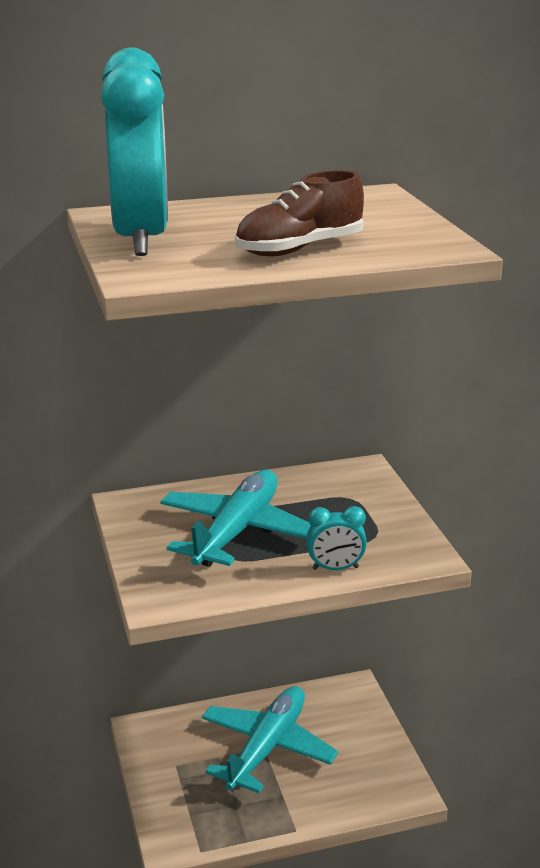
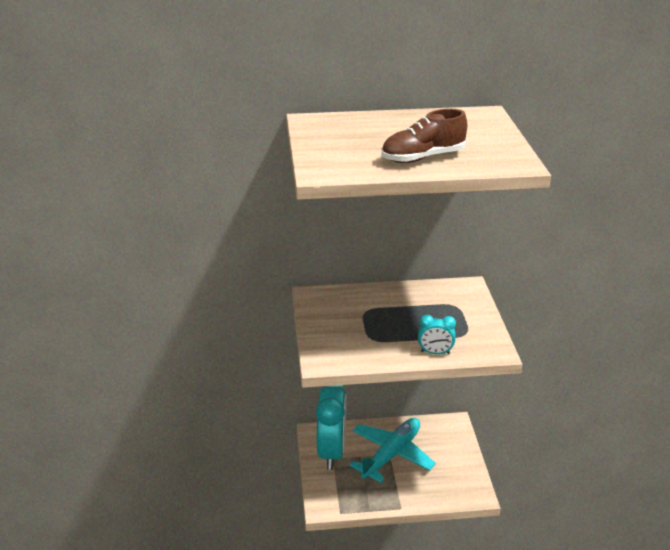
camera: 10 degrees right, 5 degrees up
(141, 239) = (326, 142): turquoise clock -> turquoise clock (331, 451)
(237, 531) = (378, 321): turquoise plane -> none

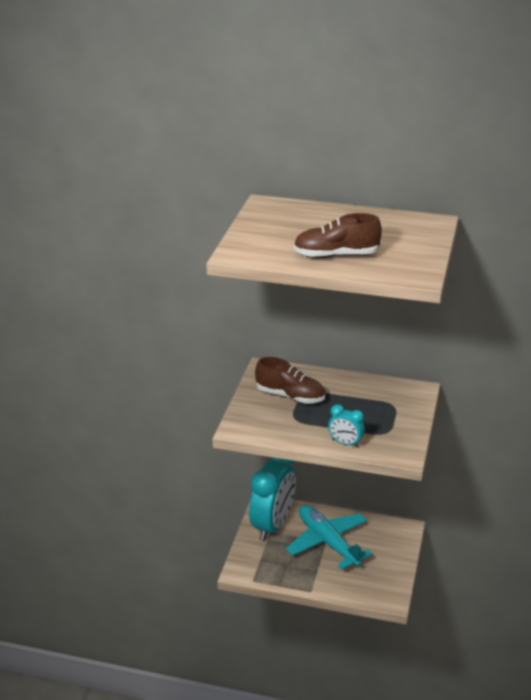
camera: 20 degrees right, 0 degrees up
(353, 317) = (290, 396): none -> brown shoe
(391, 454) = (327, 542): turquoise plane -> turquoise plane turned 90 degrees counterclockwise

